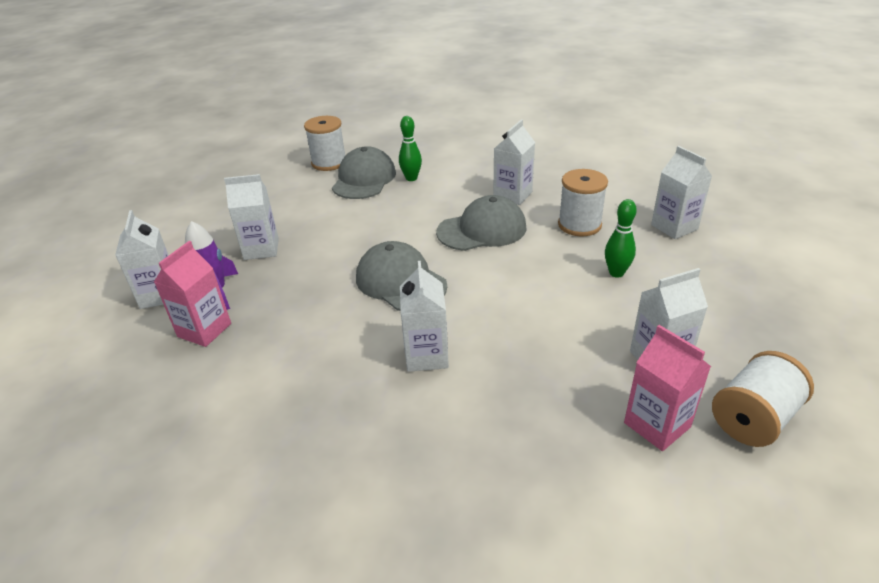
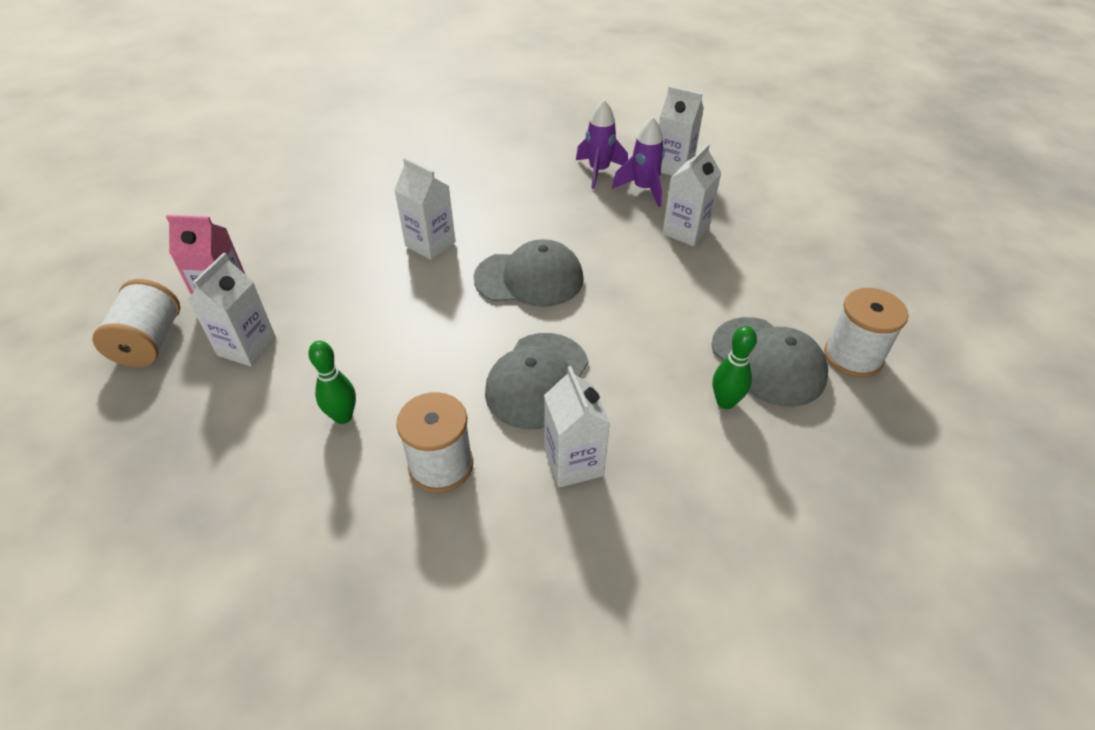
camera: 130 degrees right, 10 degrees up
(204, 330) = (599, 171): pink carton -> purple rocket
(674, 227) = (318, 549): white carton -> none

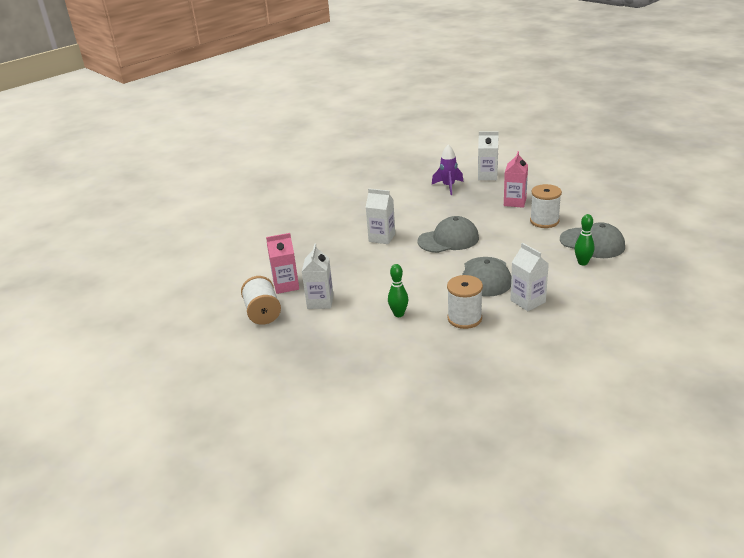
camera: 15 degrees left, 15 degrees down
(643, 189) = (479, 189): purple rocket -> none
(685, 231) = (515, 202): white carton -> pink carton
(853, 357) = (630, 232): white spool -> white spool (544, 221)

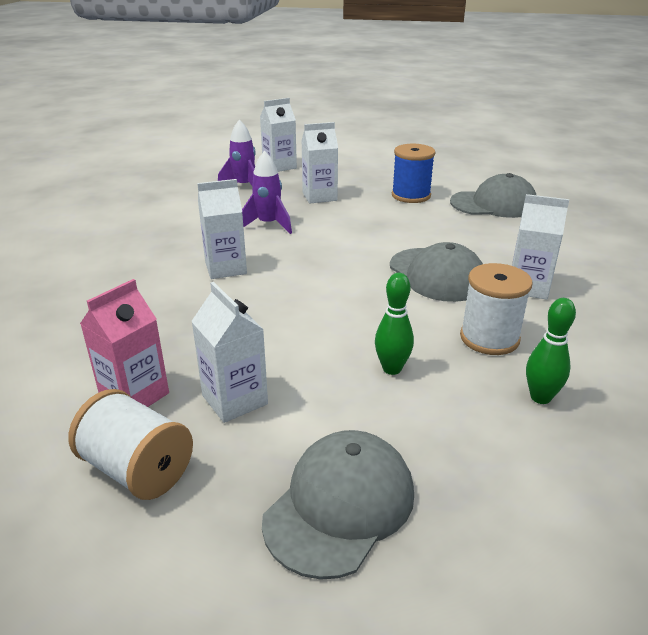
camera: 40 degrees left, 0 degrees up
(432, 217) = (268, 225): none -> purple rocket
(448, 239) = (325, 244): grey cap -> grey cap (340, 505)
(485, 206) = (319, 196): none -> white carton
(515, 202) = (349, 185): pink carton -> none
(544, 221) = (411, 195): white spool -> blue spool
(582, 263) = (516, 226): green bowling pin -> green bowling pin (540, 397)

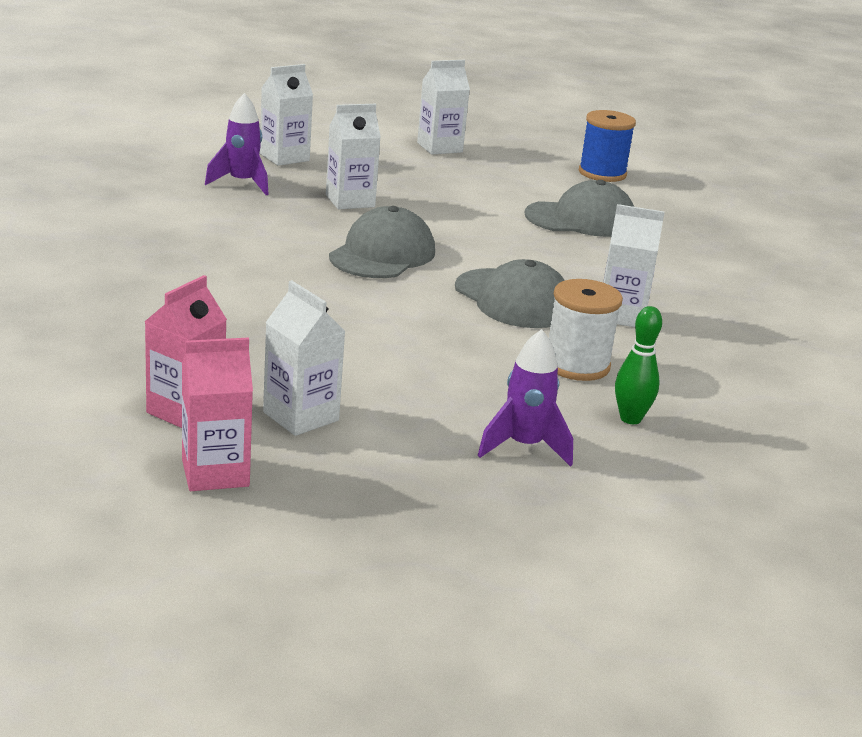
camera: 10 degrees left, 5 degrees down
(137, 469) = (215, 473): white spool -> pink carton
(225, 268) = (248, 285): white carton -> white carton (439, 147)
(268, 225) = (289, 235): purple rocket -> purple rocket (524, 447)
(340, 505) = (432, 500): grey cap -> grey cap (382, 254)
(392, 369) = (470, 391): green bowling pin -> none
(411, 195) = (472, 204): blue spool -> blue spool (602, 173)

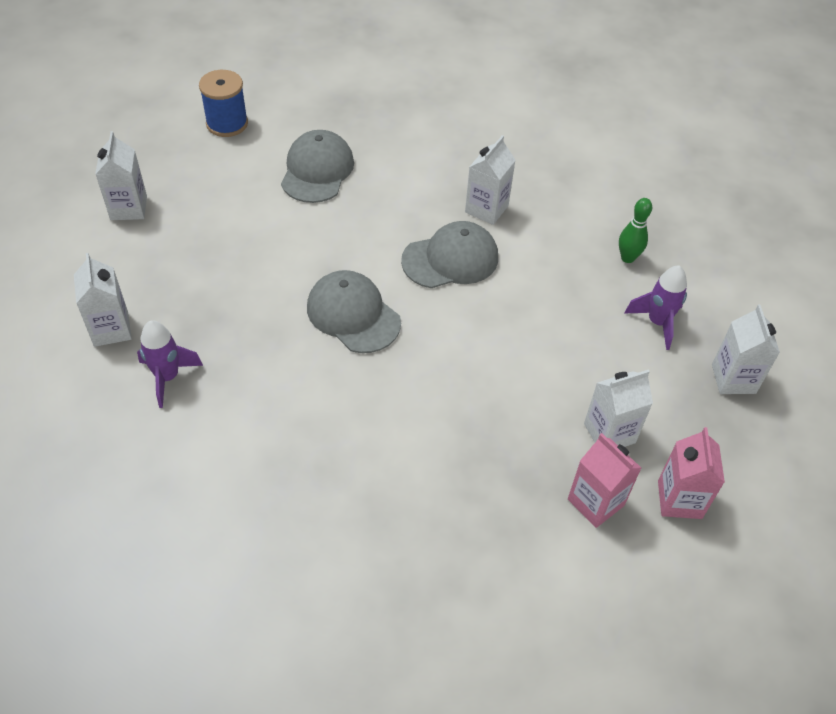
camera: 70 degrees left, 25 degrees up
(350, 201) = (235, 307): white carton -> white carton (733, 379)
(576, 365) = (555, 259): white spool -> none

